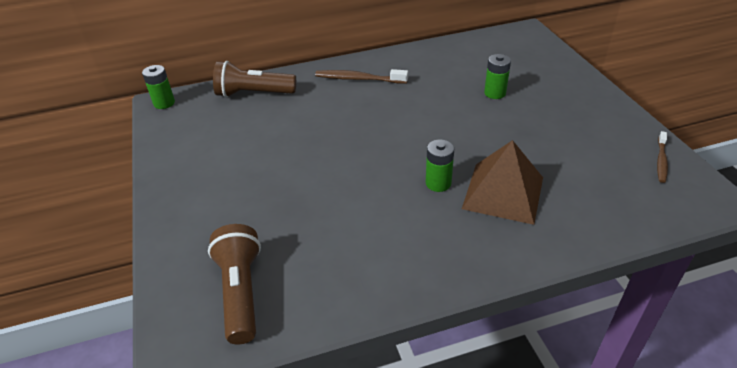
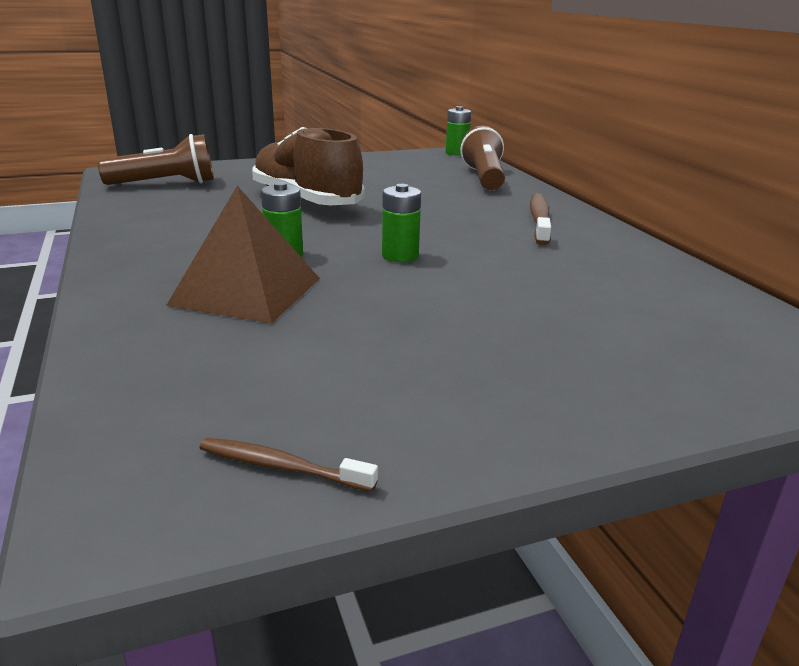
camera: 85 degrees right, 15 degrees down
(310, 183) = (306, 200): none -> brown shoe
(495, 93) = (533, 306): green battery -> green battery (400, 256)

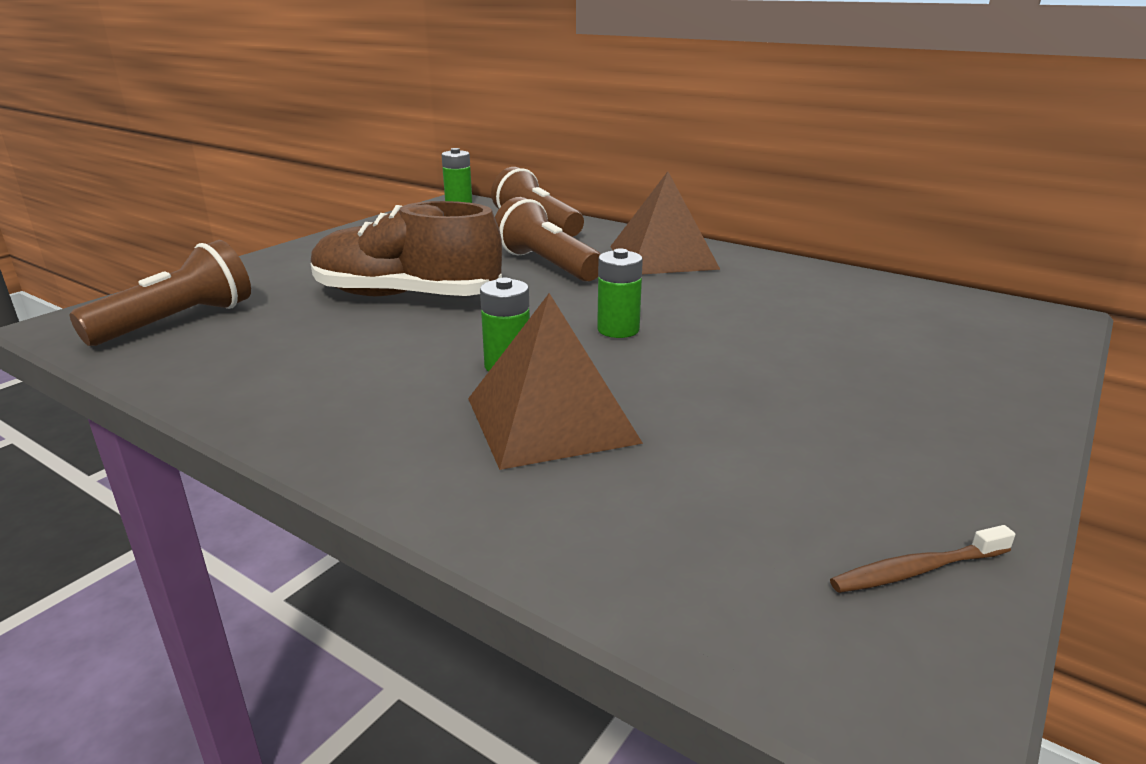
camera: 35 degrees left, 0 degrees up
(436, 204) = (547, 265): none -> brown flashlight
(539, 220) = (663, 257): brown toothbrush -> brown pyramid

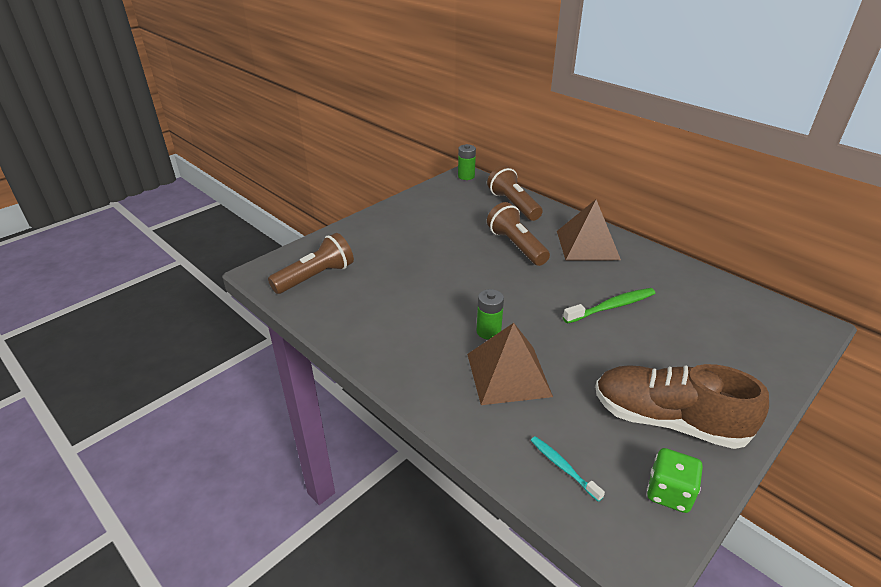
camera: 10 degrees right, 10 degrees up
(406, 296) = (435, 267): brown shoe -> brown shoe (667, 420)
(618, 330) = (551, 309): green battery -> none
(686, 553) = (563, 467): none -> turquoise toothbrush
(720, 320) = (611, 306): none -> green toothbrush
(917, 570) = (669, 493): brown toothbrush -> green dice

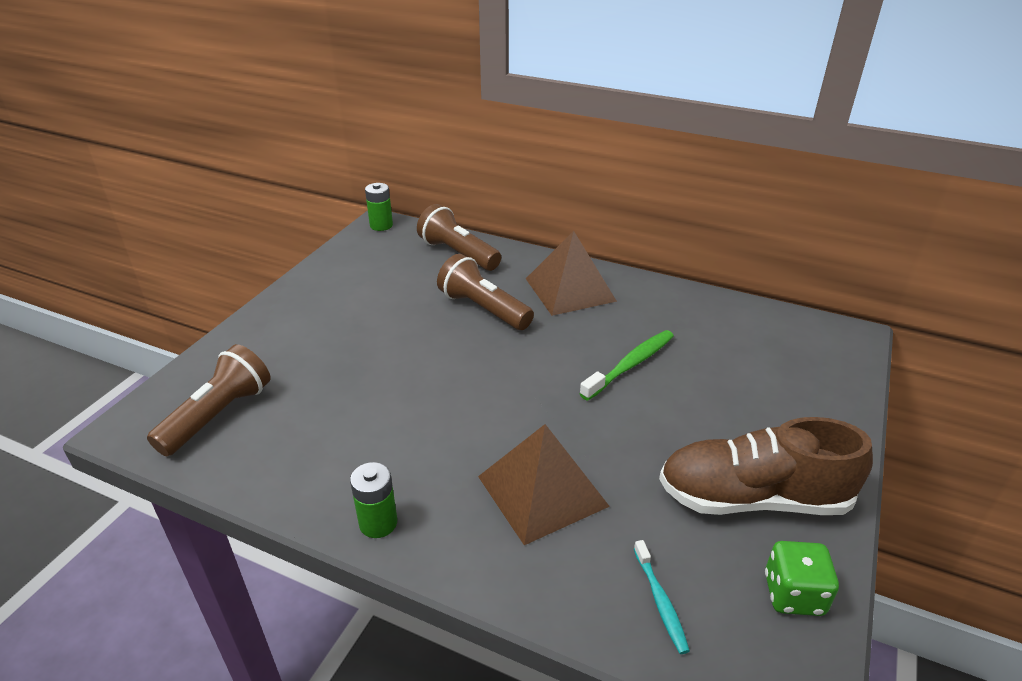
camera: 20 degrees left, 0 degrees up
(488, 331) = (493, 436): green battery -> green battery (378, 523)
(563, 467) = (660, 601): turquoise toothbrush -> turquoise toothbrush turned 135 degrees counterclockwise

